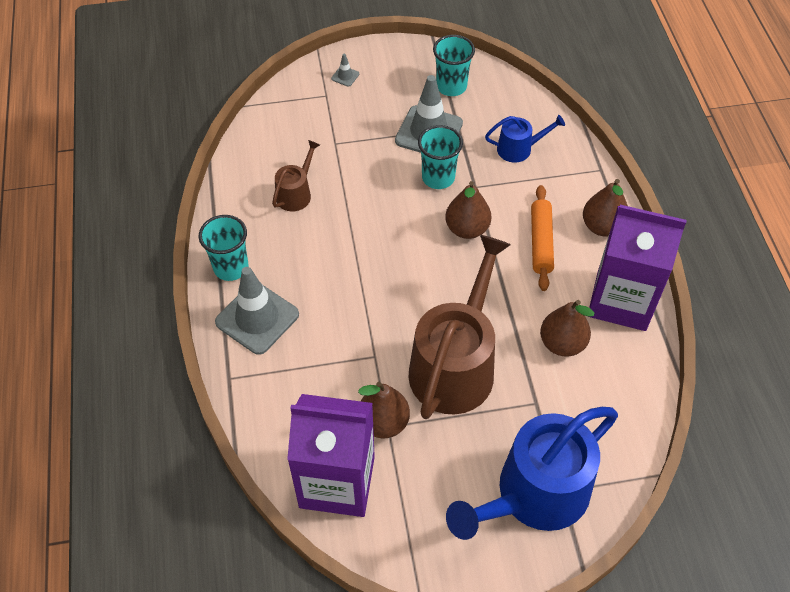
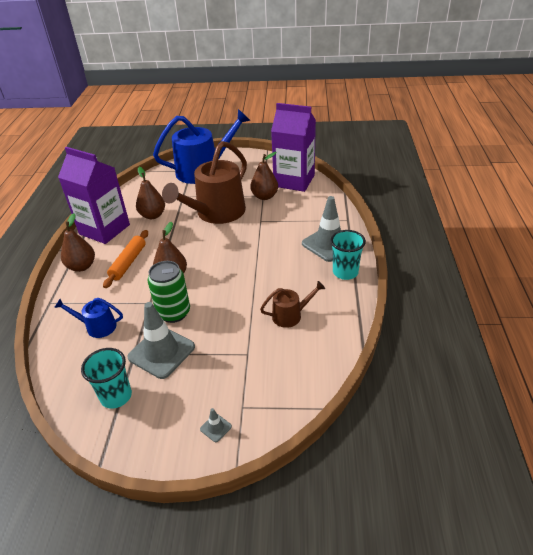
camera: 165 degrees left, 15 degrees down
(296, 194) = (290, 315): brown watering can -> brown watering can turned 150 degrees counterclockwise
(438, 178) = (174, 313): turquoise cup -> green can

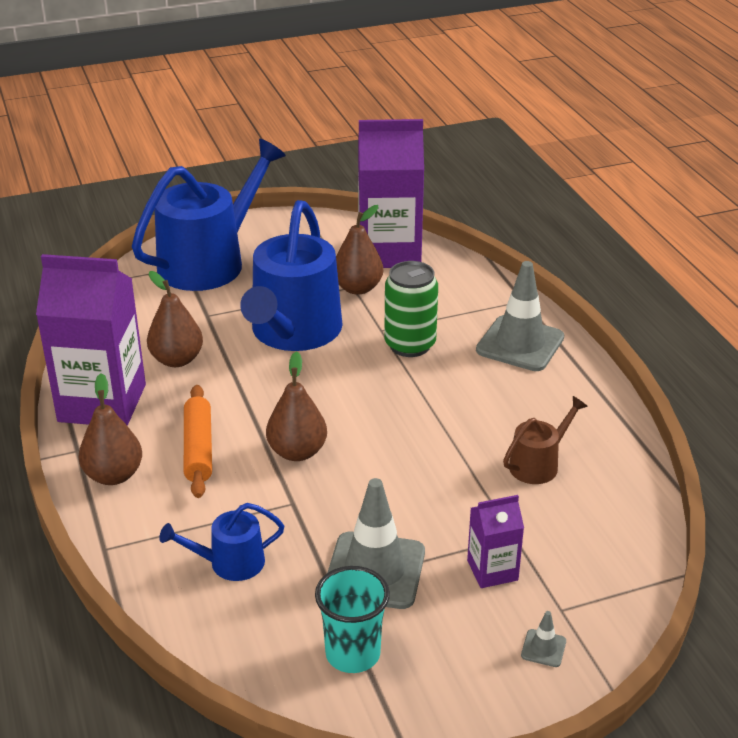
camera: 25 degrees left, 5 degrees down
(174, 313) = (347, 507): green can -> green can (410, 345)
(216, 213) = (293, 332): brown watering can -> blue watering can
(221, 371) = (492, 570): none -> purple carton
(345, 272) = (575, 381): turquoise cup -> none

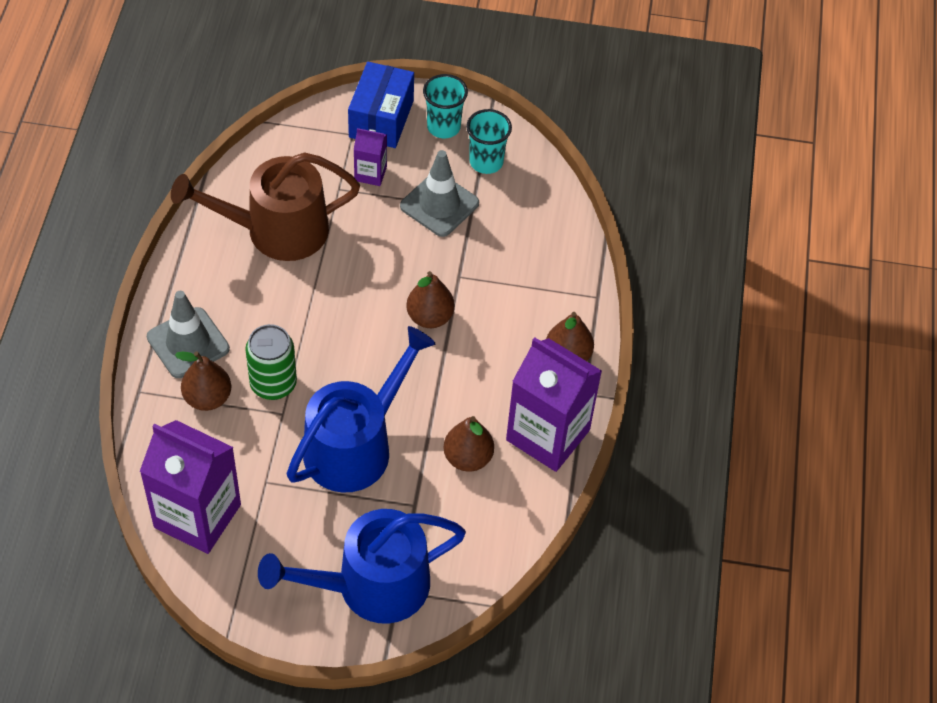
camera: 155 degrees left, 20 degrees up
(198, 449) = (497, 353): orange rolling pin -> none
(230, 563) = (523, 250): blue watering can -> none
(357, 288) = (263, 477): brown pear -> brown pear (207, 398)
(449, 677) = (443, 127): none -> turquoise cup
(538, 464) = (277, 230): brown watering can -> brown watering can, size x2.15
(543, 648) = (381, 119): grey traffic cone -> blue box

